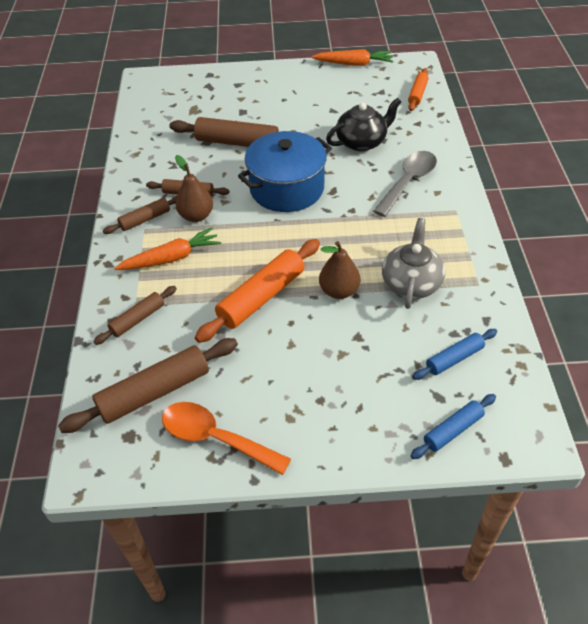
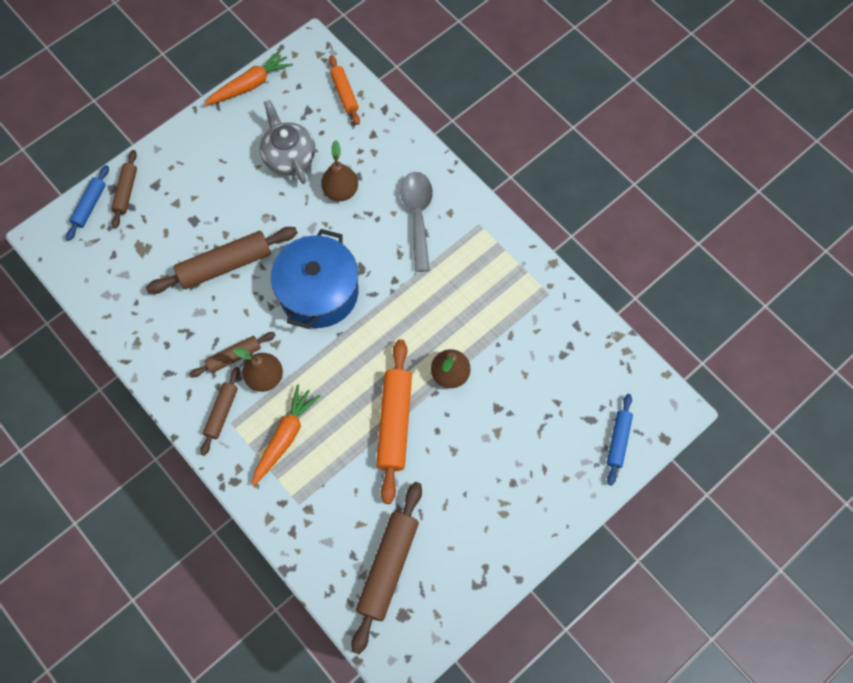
camera: 40 degrees left, 20 degrees up
(137, 319) = (313, 515): brown rolling pin -> brown rolling pin (126, 192)
(215, 438) = (466, 569): orange spoon -> none
(362, 142) = (341, 191): black teapot -> brown pear
(411, 283) = (498, 327): grey teapot -> grey teapot (289, 156)
(454, 358) = (578, 378): blue rolling pin -> blue rolling pin (90, 205)

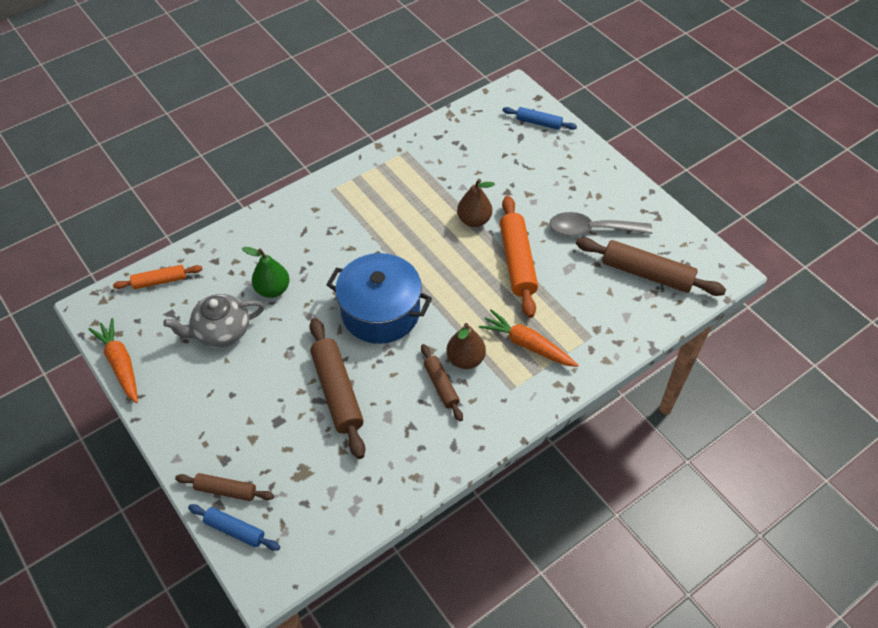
camera: 85 degrees left, 15 degrees down
(222, 412) = (499, 397): brown rolling pin -> none
(341, 191) = (272, 289): brown pear -> green pear
(394, 423) = (517, 261): orange rolling pin -> orange rolling pin turned 75 degrees clockwise
(417, 216) = (313, 232): grey spoon -> grey spoon (591, 230)

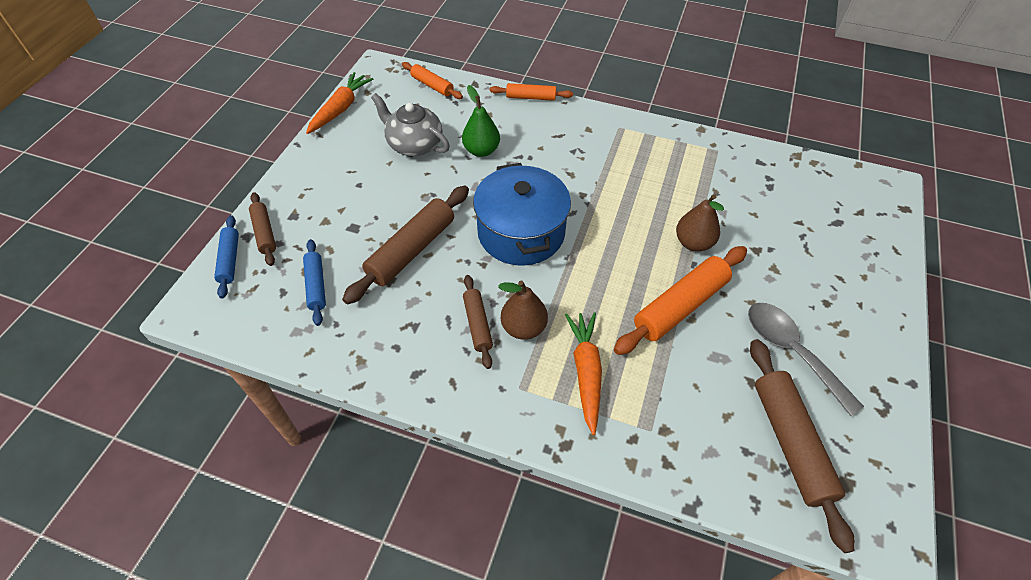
camera: 55 degrees right, 0 degrees up
(244, 223) = (531, 97): none -> orange rolling pin
(441, 385) = (477, 324): brown rolling pin -> brown rolling pin turned 45 degrees counterclockwise
(538, 123) = (874, 227): blue rolling pin -> blue rolling pin (316, 285)

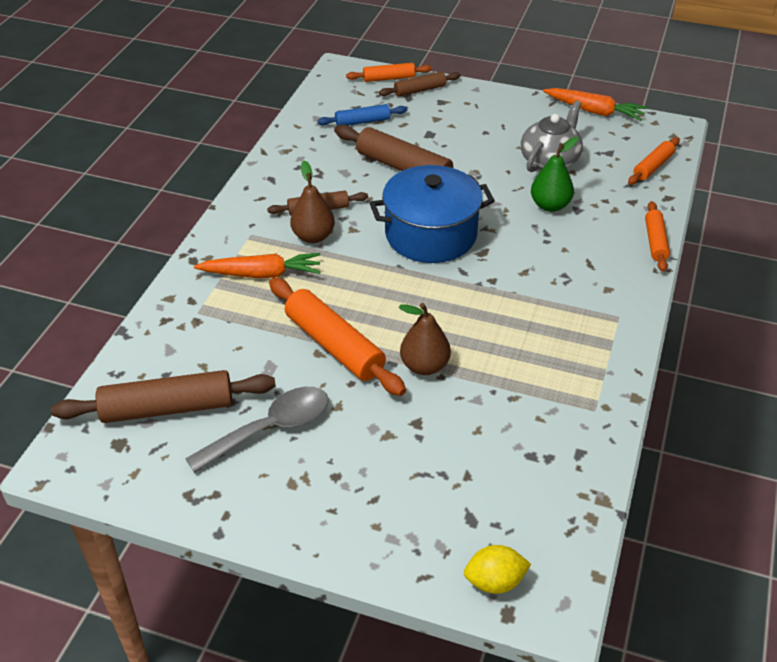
camera: 90 degrees right, 10 degrees down
(230, 260) = (389, 78): blue rolling pin -> orange rolling pin
(884, 213) = (494, 582): none -> yellow lemon

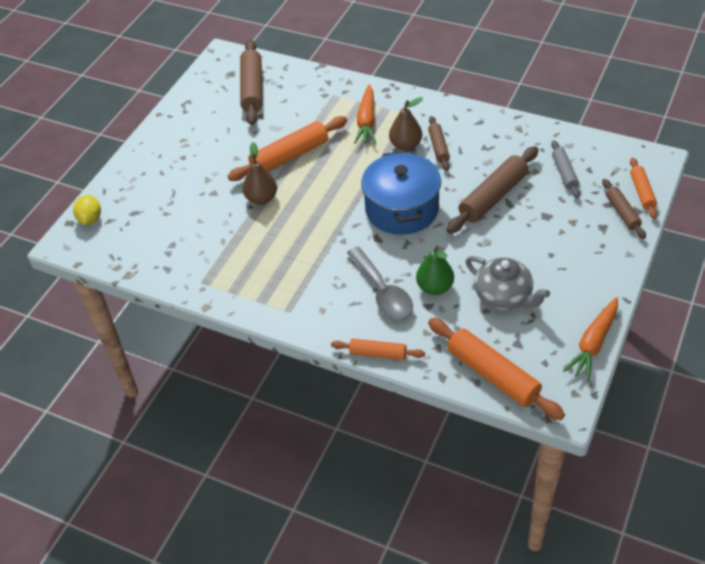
camera: 100 degrees right, 5 degrees up
(270, 429) = (225, 130): grey spoon -> grey spoon (383, 292)
(362, 122) = (564, 173): blue rolling pin -> grey rolling pin
(653, 167) = (492, 375): orange rolling pin -> orange rolling pin, size x1.76

